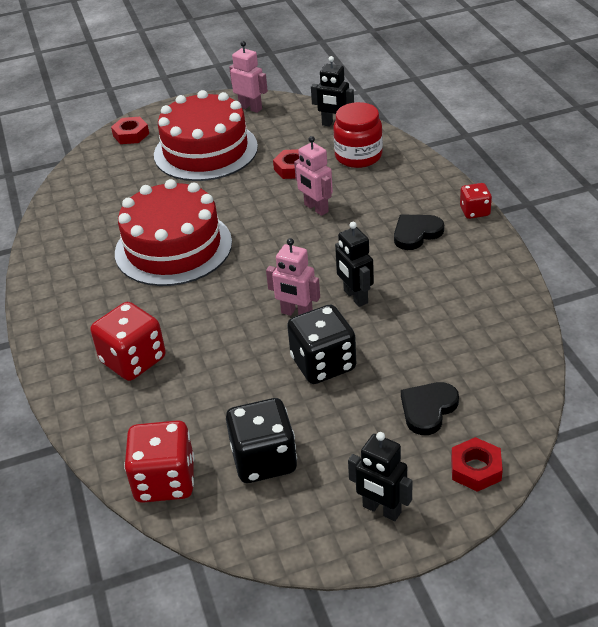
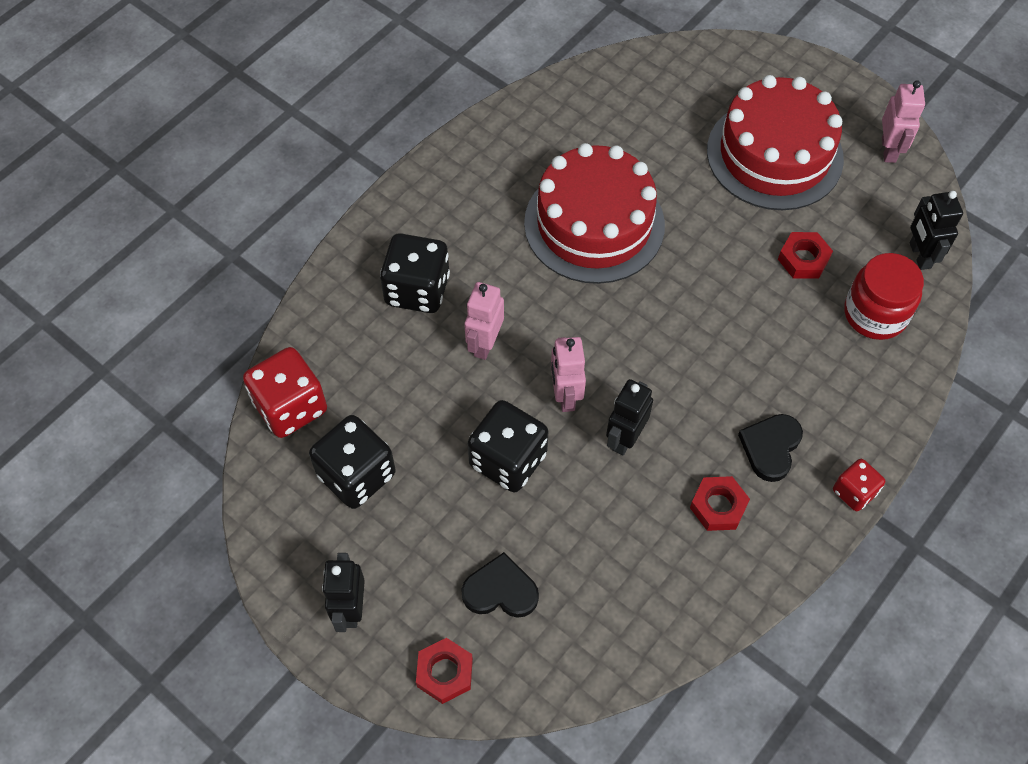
camera: 55 degrees right, 20 degrees up
(131, 135) = (752, 66): red nut -> red nut (718, 506)
(133, 360) = (417, 289): red dice -> black dice
(316, 208) = (747, 321): pink robot -> pink robot (485, 344)
(416, 233) = (770, 447): black heart -> black heart turned 90 degrees counterclockwise

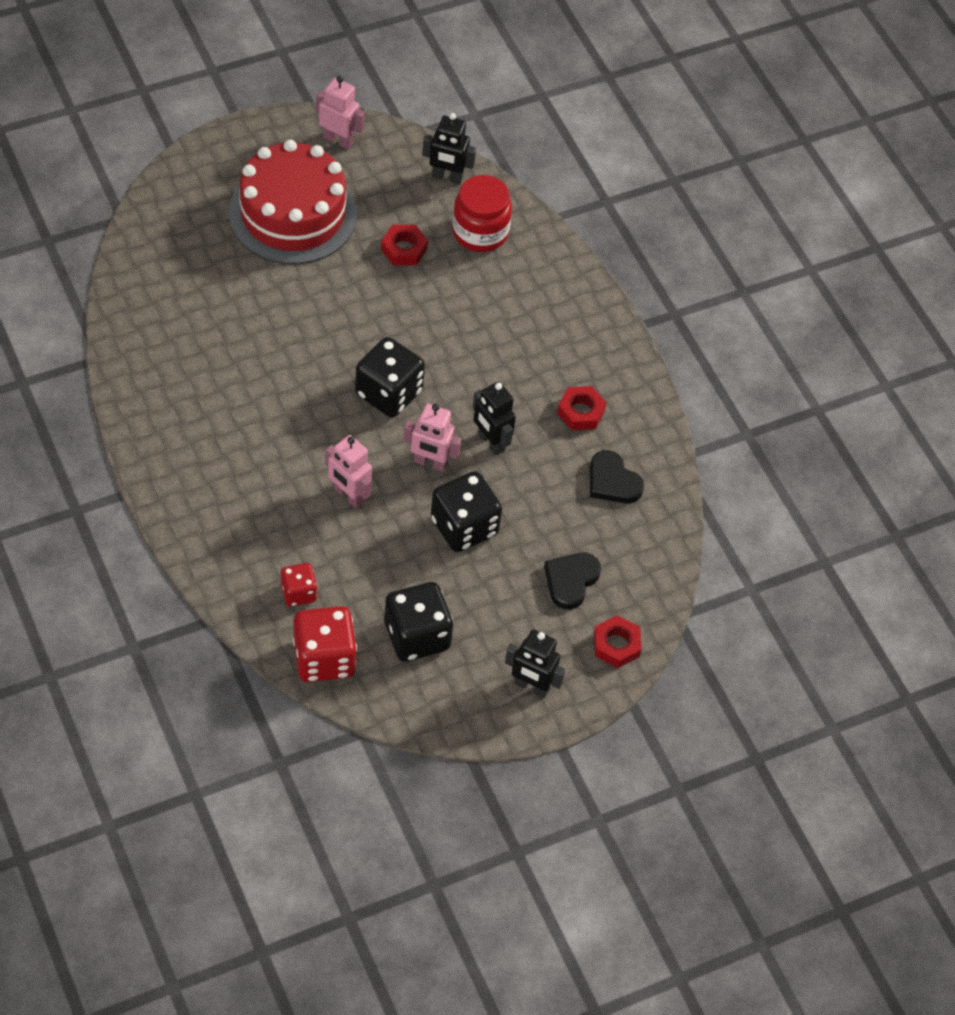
camera: 70 degrees left, 5 degrees down
(417, 289) = (264, 520): black dice -> black dice (388, 393)
(594, 224) = (280, 367): red cake -> none
(770, 447) = (552, 355): black heart -> black heart (612, 481)
(854, 492) = (616, 325): red dice -> red dice (298, 593)

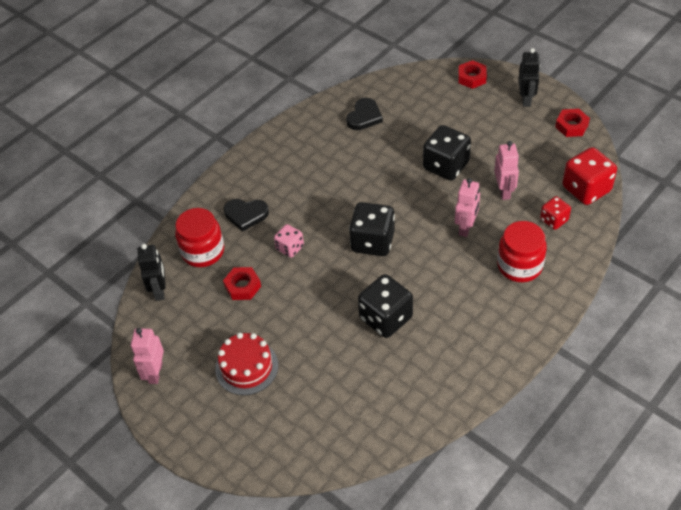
camera: 105 degrees left, 5 degrees down
(255, 518) = (519, 266): none -> red jar
(292, 214) = (246, 367): red cake -> red cake, size x0.58
(417, 636) = (536, 156): black dice -> black dice (386, 318)
(430, 463) = (412, 199): pink robot -> pink robot (504, 191)
(432, 312) = (290, 248): none -> pink dice
(491, 442) = (375, 178): black robot -> none
(571, 580) = (446, 109): black heart -> black heart (246, 215)
(580, 412) = (323, 147): red nut -> red nut (571, 126)

